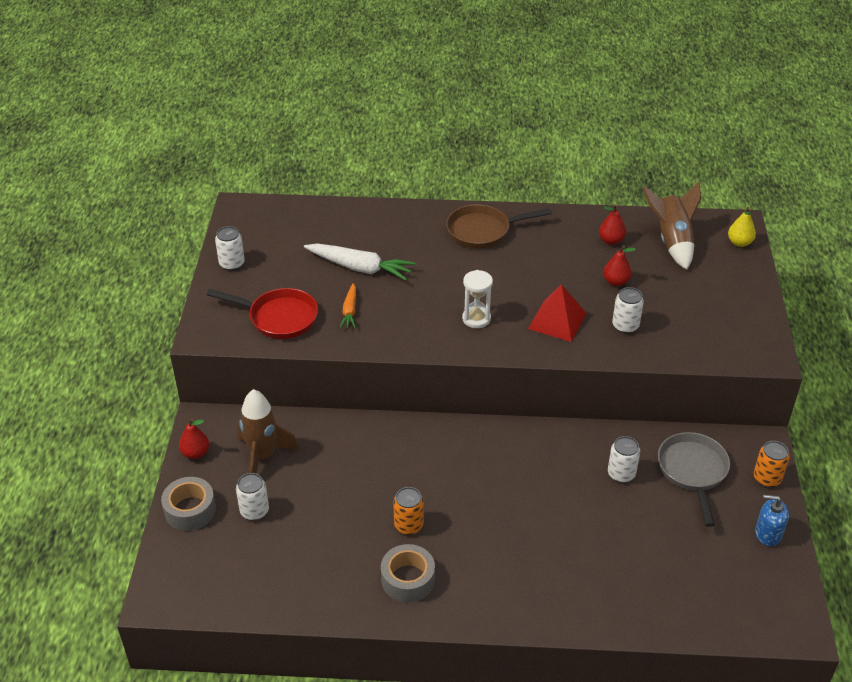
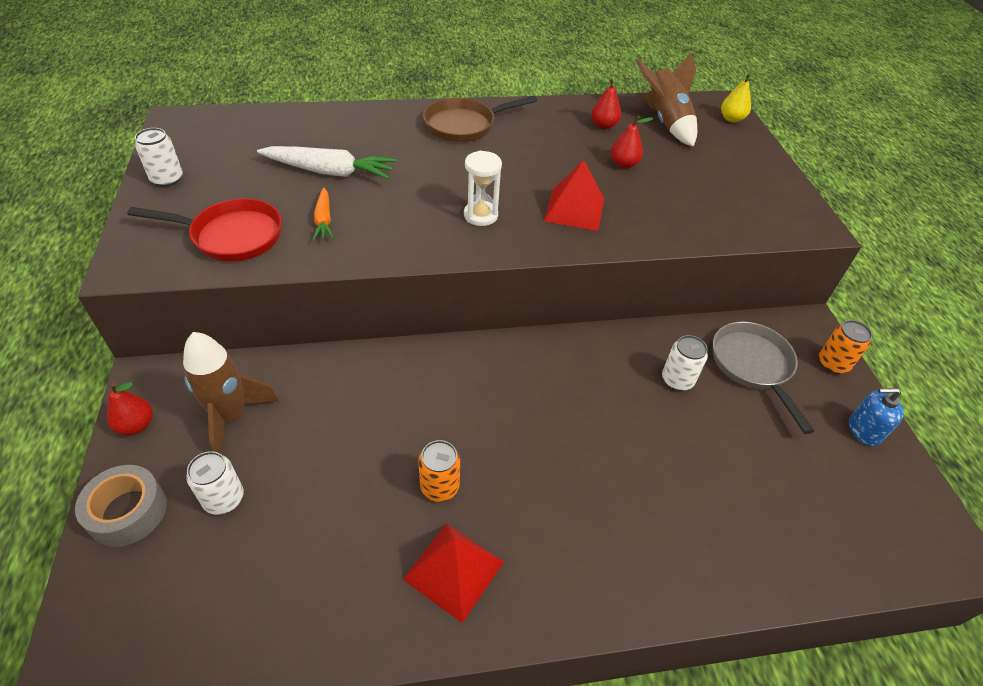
camera: 15 degrees left, 5 degrees up
(408, 579) = (453, 570): grey tape -> red pyramid
(625, 326) = (651, 208): white can -> none

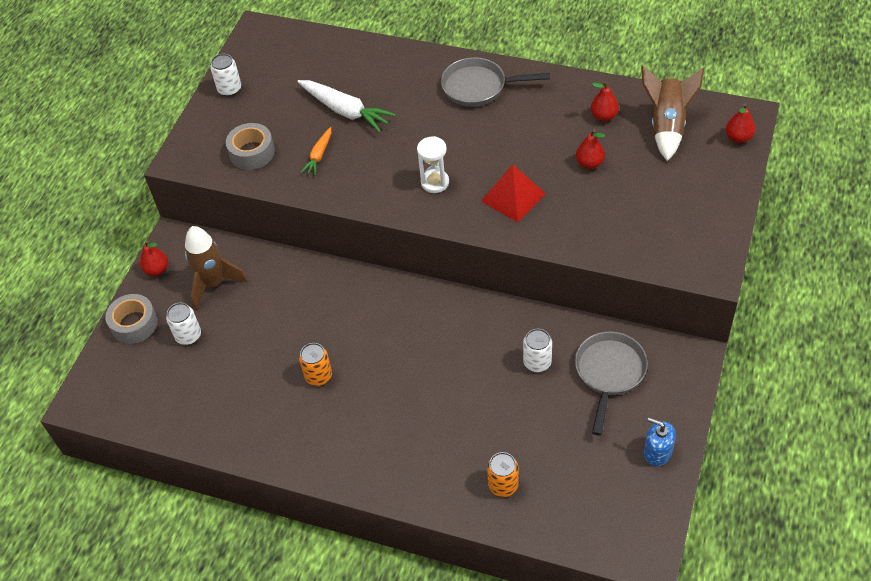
camera: 35 degrees right, 5 degrees up
(232, 236) = (252, 152): red pan -> grey tape
(453, 570) = (298, 429): red pyramid -> none
(464, 125) = (478, 87): brown pan -> grey pan
(731, 119) = (738, 137): yellow pear -> red pear
(833, 364) = (681, 394): orange can -> orange can (503, 485)

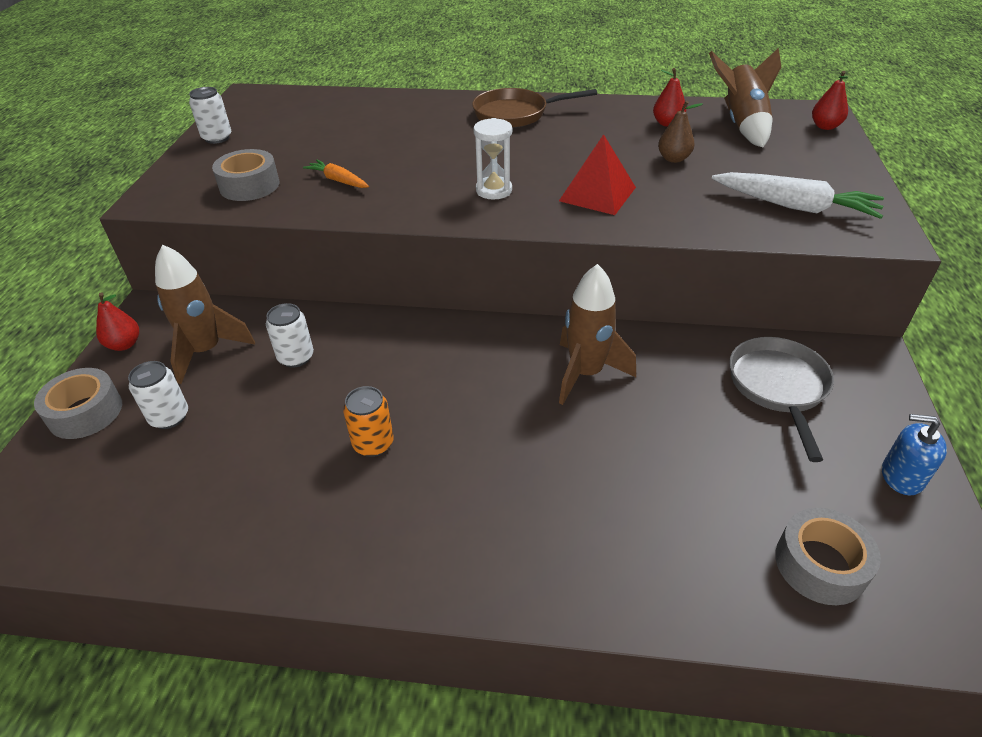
camera: 15 degrees left, 10 degrees down
(319, 155) = (338, 180): orange carrot -> orange carrot turned 120 degrees clockwise
(345, 111) = (364, 143): white carrot -> white carrot (794, 206)
(476, 341) = (586, 373): none -> brown rocket
(478, 87) = (515, 114): grey pan -> brown pan
(503, 485) = (703, 559): orange can -> none
(537, 362) = (677, 387): white can -> white can (296, 357)
(573, 500) = (820, 564): none -> grey tape
(589, 163) = (673, 159): red pear -> brown pear

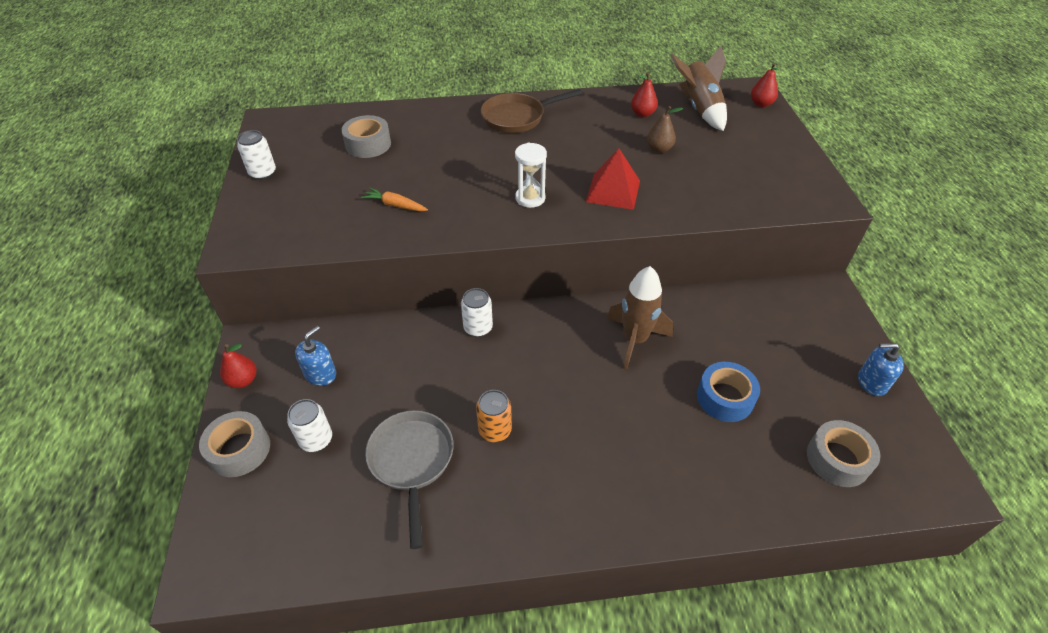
camera: 15 degrees left, 5 degrees up
(206, 351) = (320, 374): brown rocket -> blue soap dispenser
(249, 185) = (318, 221): grey tape -> grey tape (368, 144)
(296, 357) = (400, 366): white can -> white can (478, 328)
(681, 459) = (725, 398): none -> blue tape
(778, 387) = (774, 327): grey pan -> grey pan (412, 461)
(794, 206) = (761, 183): white carrot -> none

